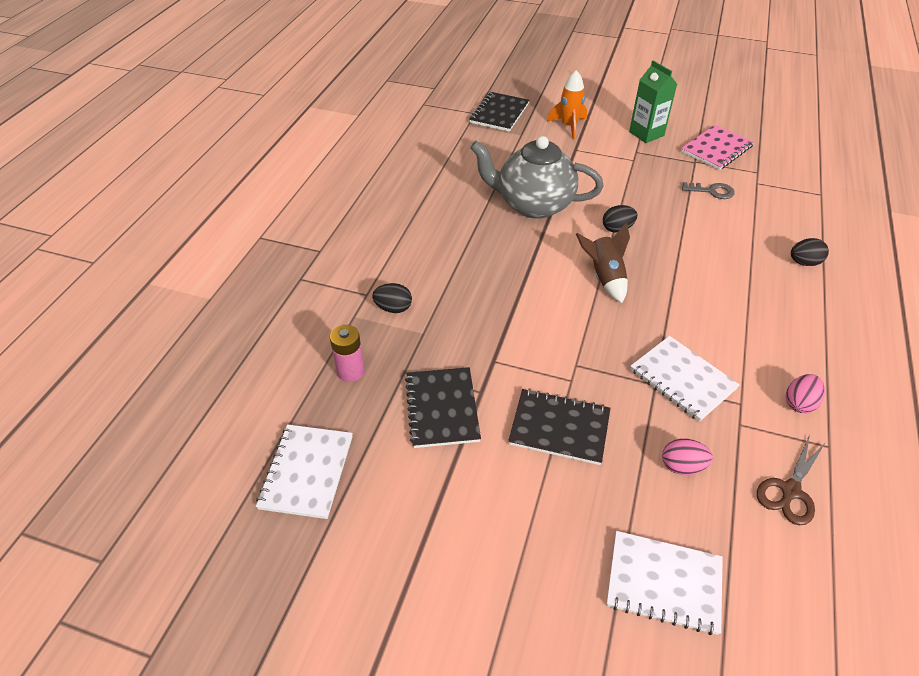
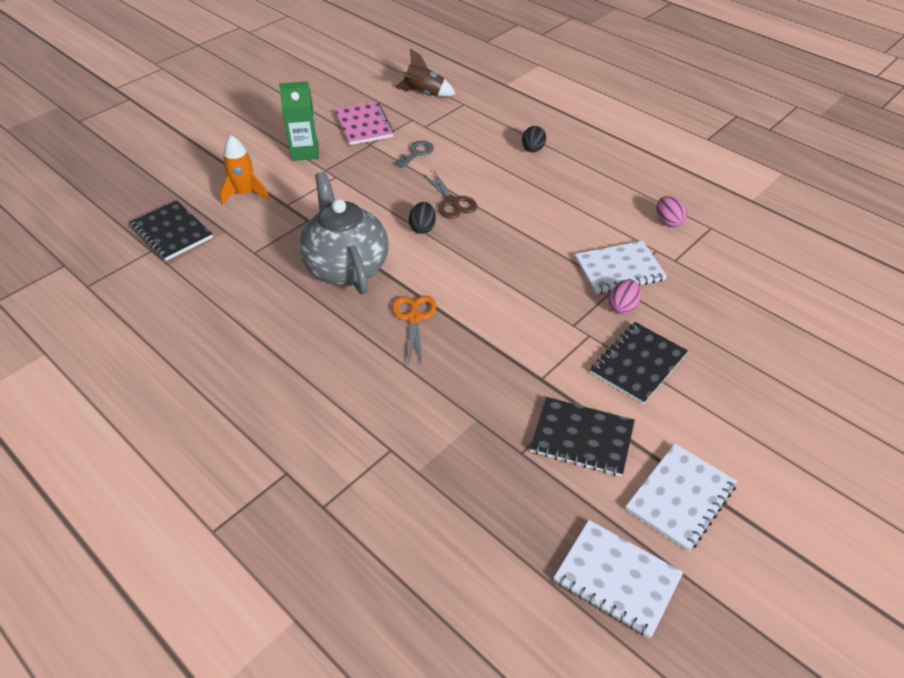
camera: 65 degrees left, 0 degrees up
(351, 371) = (498, 499): pink battery -> none
(393, 308) = (426, 432): black egg -> none
(506, 261) = (414, 318): none -> orange scissors
(533, 205) = (346, 267): grey teapot -> grey teapot turned 120 degrees clockwise
(604, 277) = (479, 262): brown rocket -> brown rocket (424, 93)
(664, 583) = (799, 364): white notebook -> white notebook (680, 497)
(682, 466) = (702, 308): pink egg -> pink egg (622, 307)
(790, 490) = (741, 264): brown scissors -> brown scissors (452, 202)

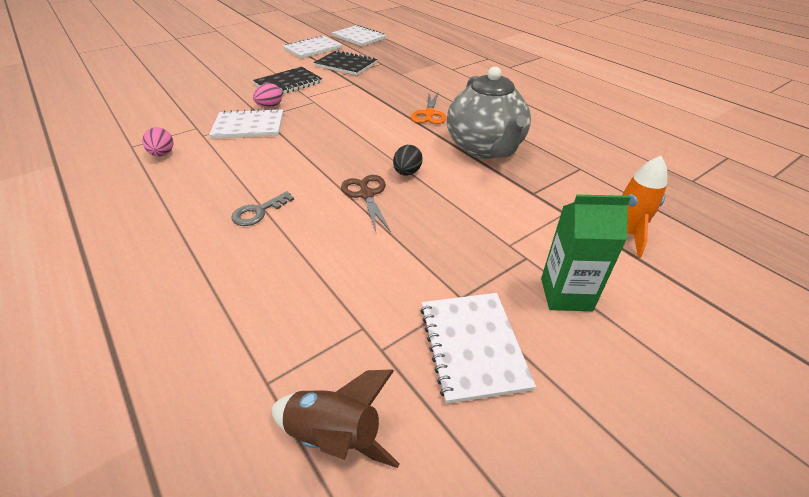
camera: 170 degrees left, 5 degrees down
(172, 232) = (685, 195): black notebook -> none
(364, 125) = (472, 346): pink notebook -> white notebook
(416, 153) = (391, 269): grey key -> grey key (258, 212)
(532, 150) = (222, 255): black egg -> none

